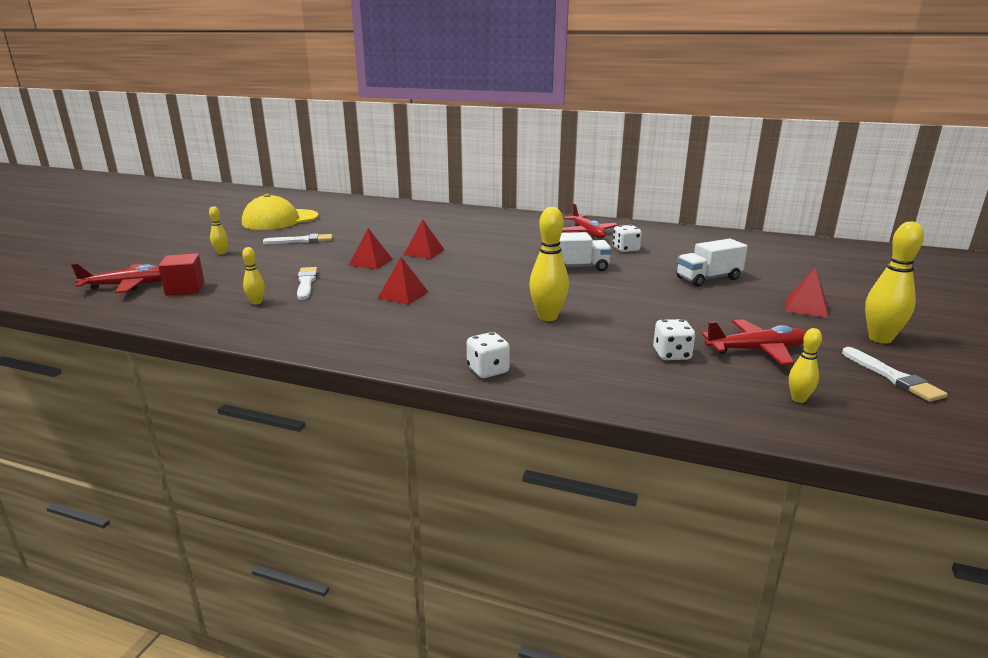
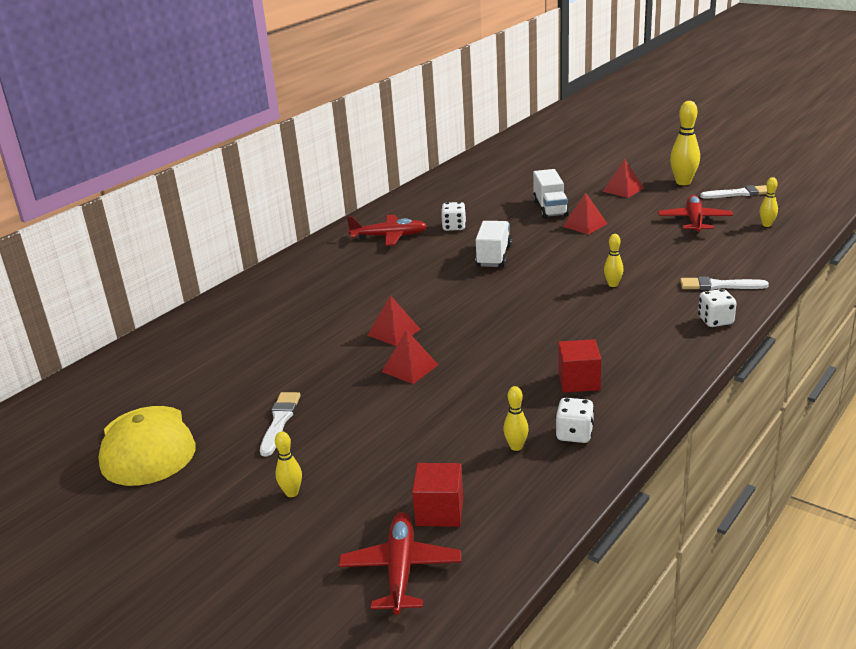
camera: 70 degrees left, 5 degrees up
(306, 282) = (462, 413): white brush -> white brush (719, 285)
(354, 315) = (579, 381): none -> red cube
(403, 295) = (530, 351): red pyramid -> red pyramid (585, 225)
(547, 317) = (613, 284): yellow bowling pin -> yellow bowling pin, size x0.54
(671, 355) = (697, 249): white dice -> white dice (574, 434)

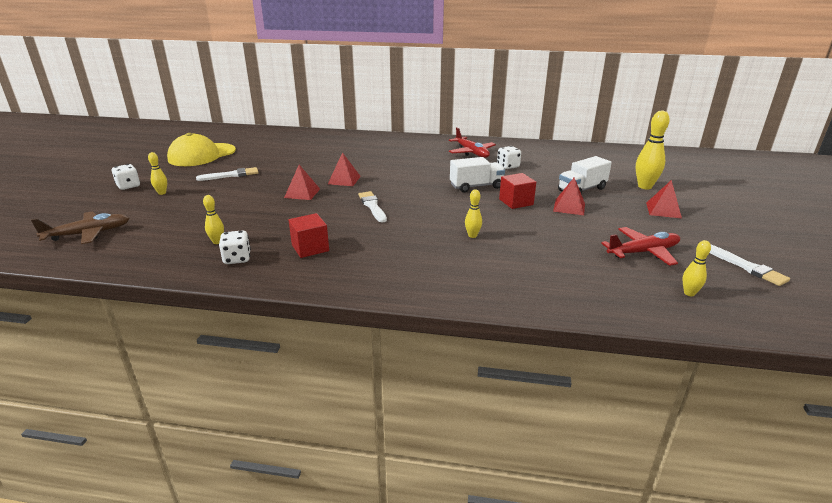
camera: 60 degrees right, 0 degrees up
(401, 570) = (88, 234): red plane -> brown plane
(439, 511) = (144, 233): red cube -> red cube (516, 202)
(683, 182) = (725, 234): yellow bowling pin -> yellow bowling pin (644, 186)
(715, 321) = (445, 291): white dice -> white dice (128, 186)
(719, 285) = (517, 284): white brush -> white brush (372, 206)

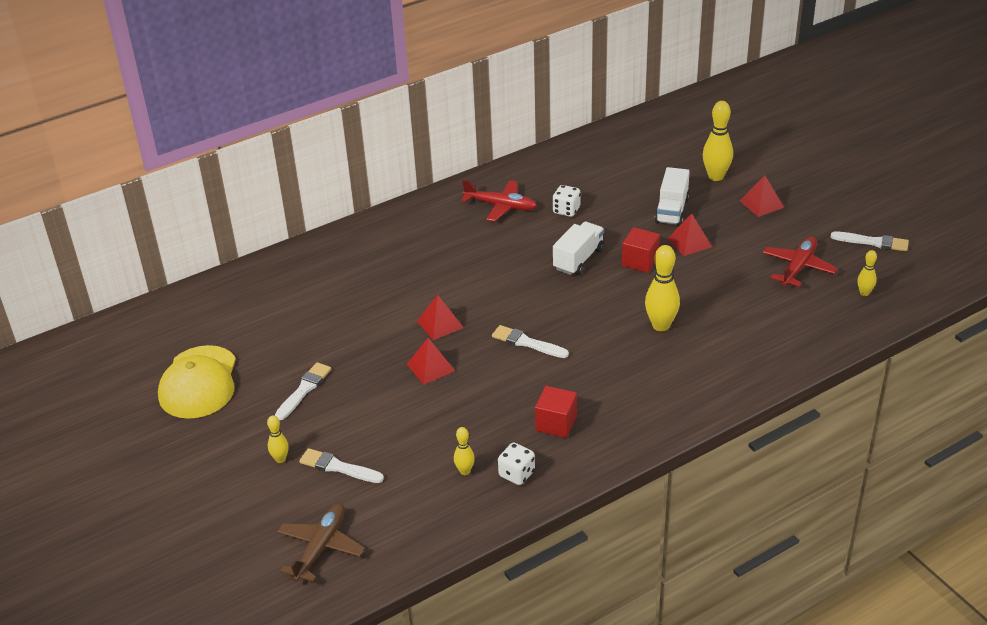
camera: 40 degrees left, 10 degrees up
(128, 186) = (218, 476): white dice -> none
(173, 208) = (338, 467): none -> white brush
(472, 235) = (661, 326): yellow bowling pin -> yellow bowling pin, size x1.84

